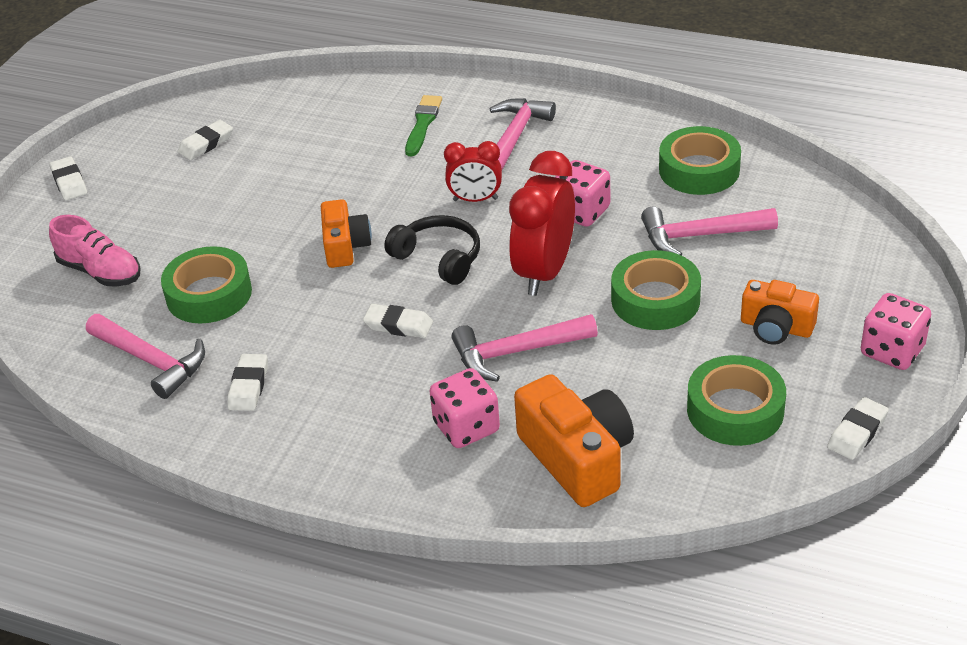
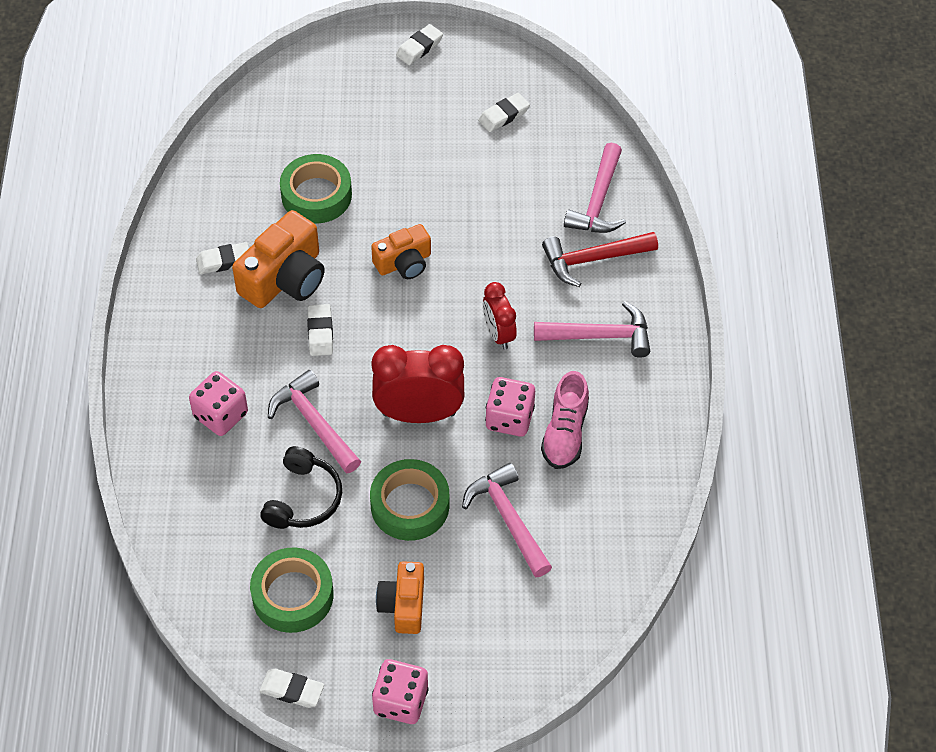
camera: 65 degrees right, 15 degrees up
(100, 272) = (319, 116): pink shoe -> pink shoe (565, 433)
(151, 361) = (232, 191): pink hammer -> pink hammer (598, 201)
(206, 144) = (503, 115): white eraser -> white eraser turned 60 degrees counterclockwise
(423, 124) = (592, 259): green brush -> red hammer
(438, 258) = (411, 333): black headphones -> black headphones (303, 498)
(577, 458) = (209, 498): orange camera -> orange camera (285, 278)
(699, 170) = (606, 495): green tape -> none

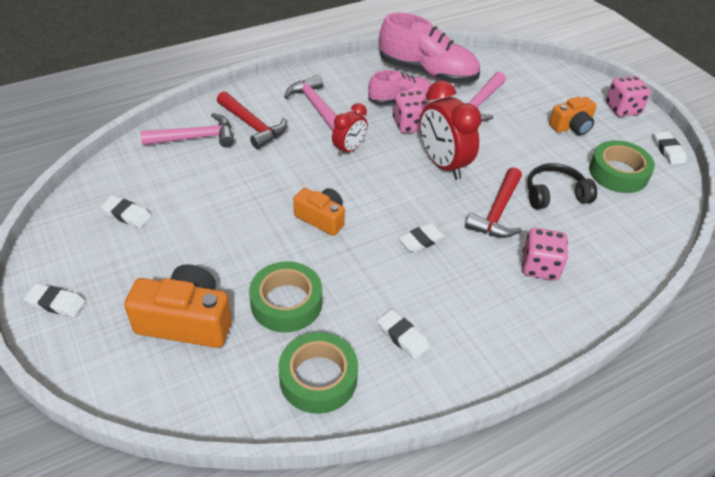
camera: 120 degrees left, 10 degrees down
(285, 278) = (389, 285): orange camera -> orange camera (186, 321)
(314, 423) = (497, 212): pink hammer -> red hammer
(410, 505) = (509, 145): green tape -> green tape (318, 378)
(610, 498) = (427, 72): none -> pink shoe

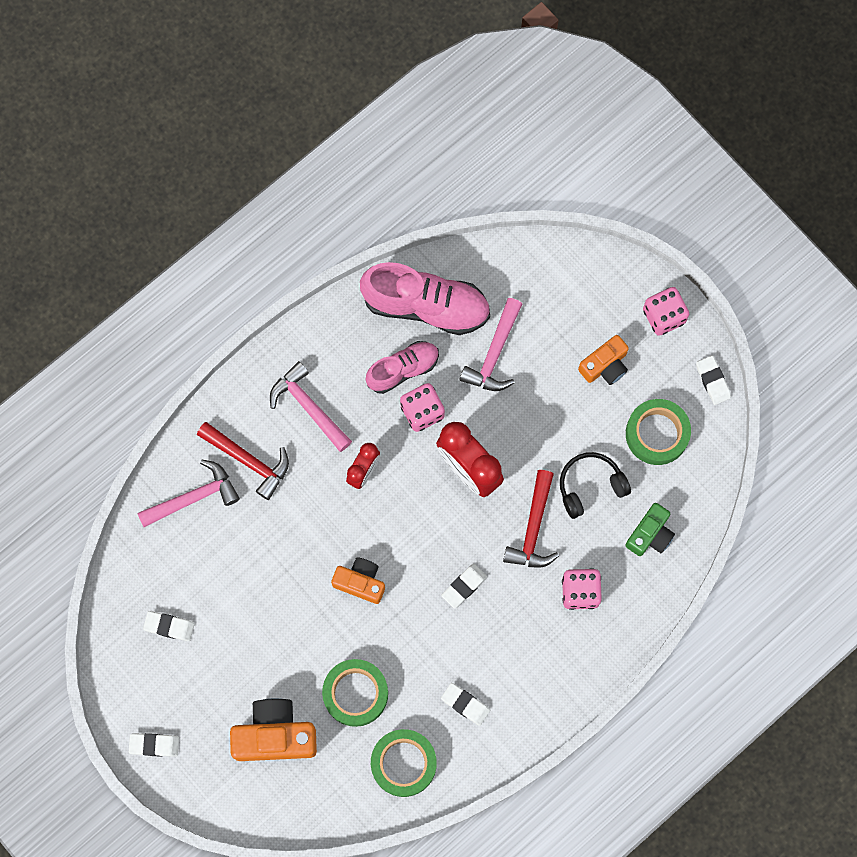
camera: 10 degrees left, 30 degrees up
(613, 237) = (650, 534): none -> green camera

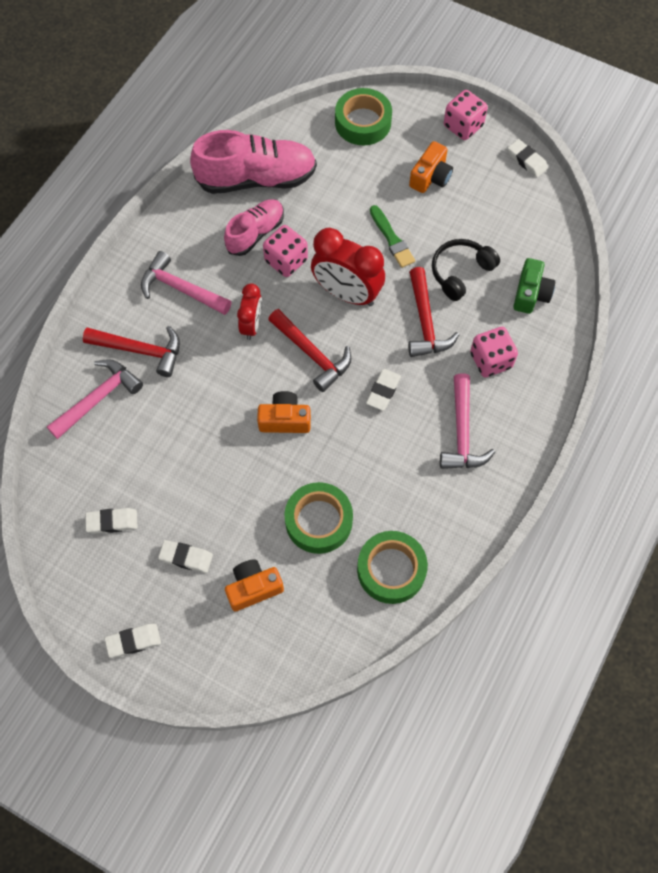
camera: 20 degrees left, 10 degrees down
(275, 735) = (253, 588): orange camera -> orange camera, size x0.63
(411, 523) = (312, 354): none -> red hammer
(465, 704) = (428, 494): white eraser -> white eraser (186, 557)
(494, 354) = (331, 197): pink hammer -> pink hammer (462, 433)
(536, 424) = (391, 239): none -> green brush
(657, 434) = (499, 214): green tape -> green tape (363, 122)

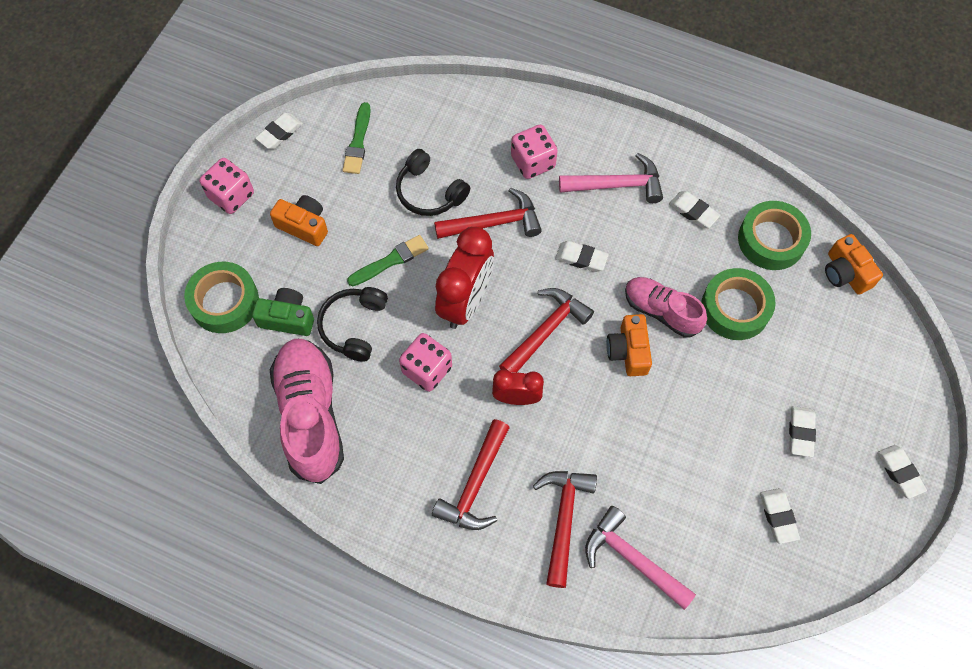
camera: 95 degrees left, 0 degrees up
(181, 289) = (475, 485): pink hammer -> red hammer
(253, 588) = (817, 362): orange camera -> orange camera (845, 273)
(255, 233) = (391, 407): pink shoe -> pink shoe (661, 311)
(331, 210) = (354, 326): none -> black headphones
(428, 499) = (693, 211): none -> white eraser
(516, 219) = (358, 142): none -> green brush
(530, 294) = (450, 128): green camera -> green camera (287, 318)

